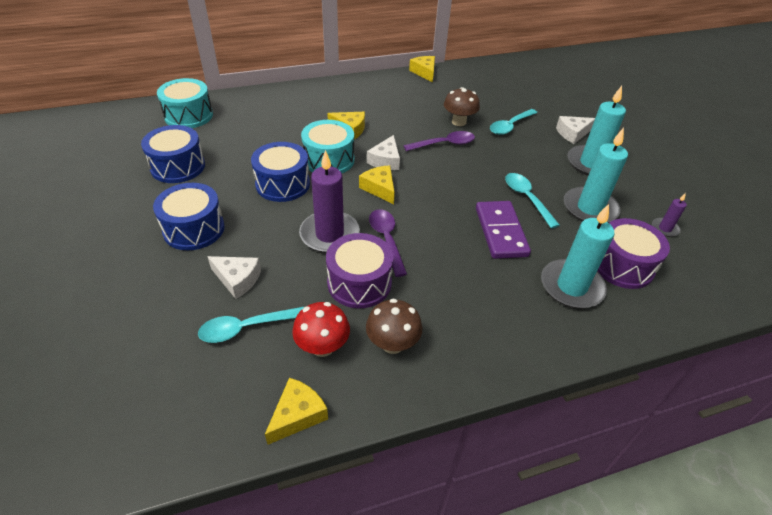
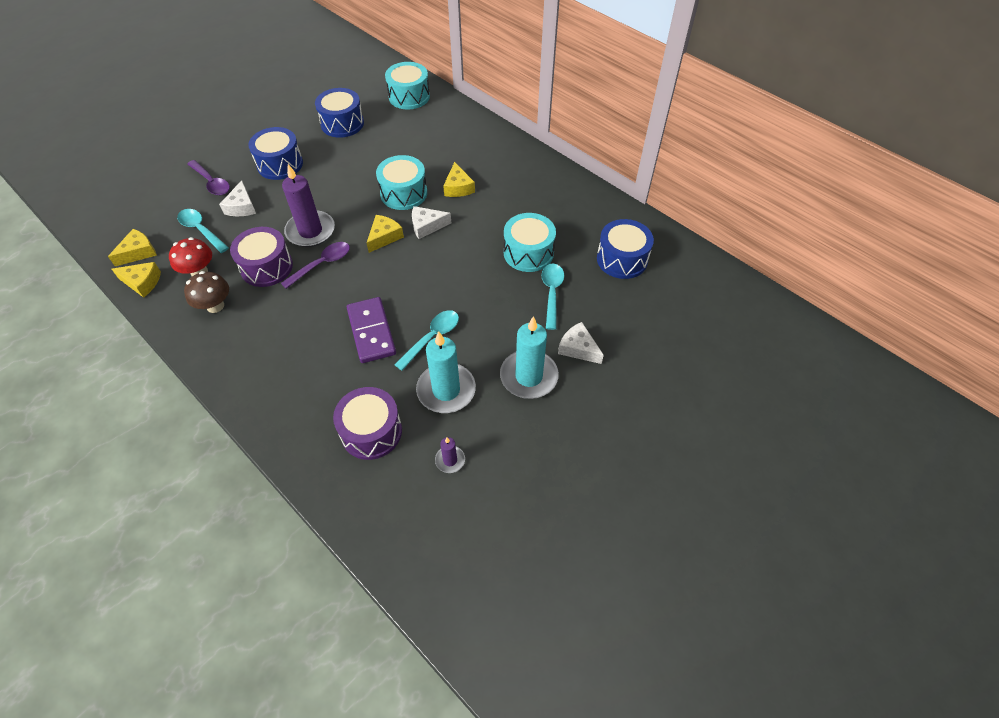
camera: 65 degrees right, 10 degrees up
(283, 184) = (355, 182): blue drum -> blue drum (622, 259)
(424, 72) = (605, 198): yellow cheese -> yellow cheese (138, 252)
(444, 144) = (480, 255): purple spoon -> purple spoon (212, 183)
(459, 122) = (528, 253): brown mushroom -> turquoise drum
(500, 232) = (371, 332): purple domino -> purple domino turned 75 degrees counterclockwise
(510, 126) = (551, 293): turquoise spoon -> turquoise spoon turned 75 degrees clockwise
(571, 286) = (324, 398): turquoise candle -> none

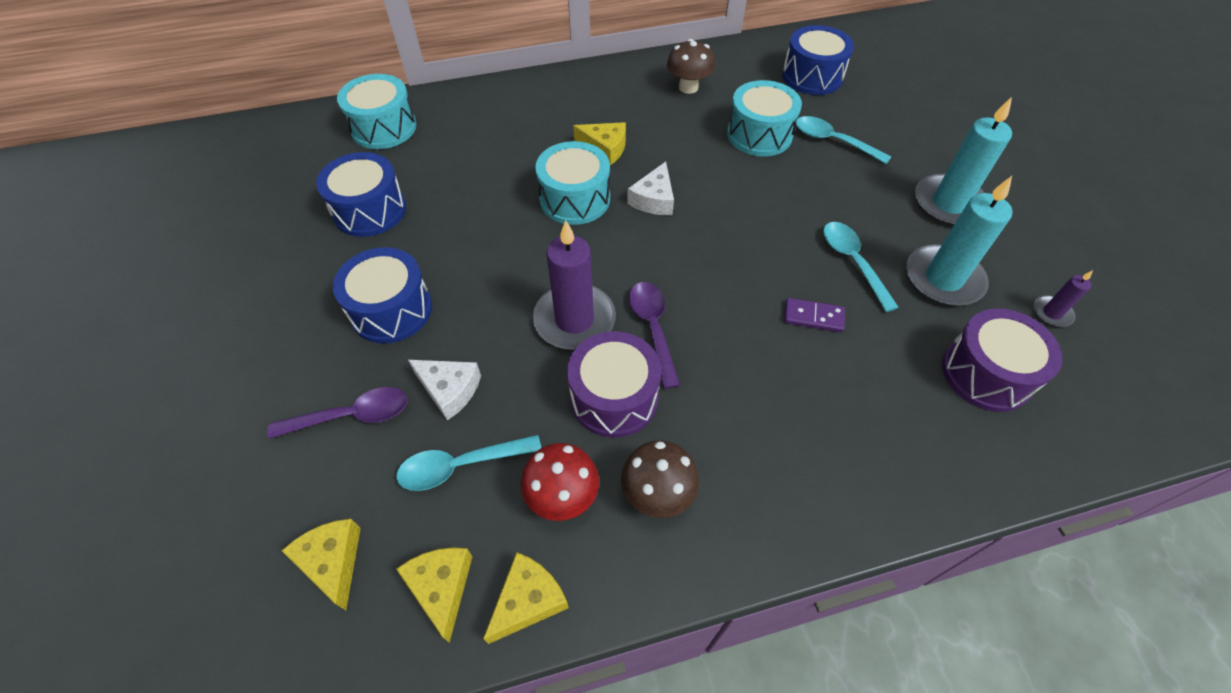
camera: 60 degrees left, 0 degrees up
(371, 332) = (813, 317): purple domino -> purple domino, size x0.55
(384, 237) = (645, 245): yellow cheese -> yellow cheese (333, 562)
(552, 201) = (688, 87): none -> brown mushroom
(578, 348) = (923, 153): white cheese -> none

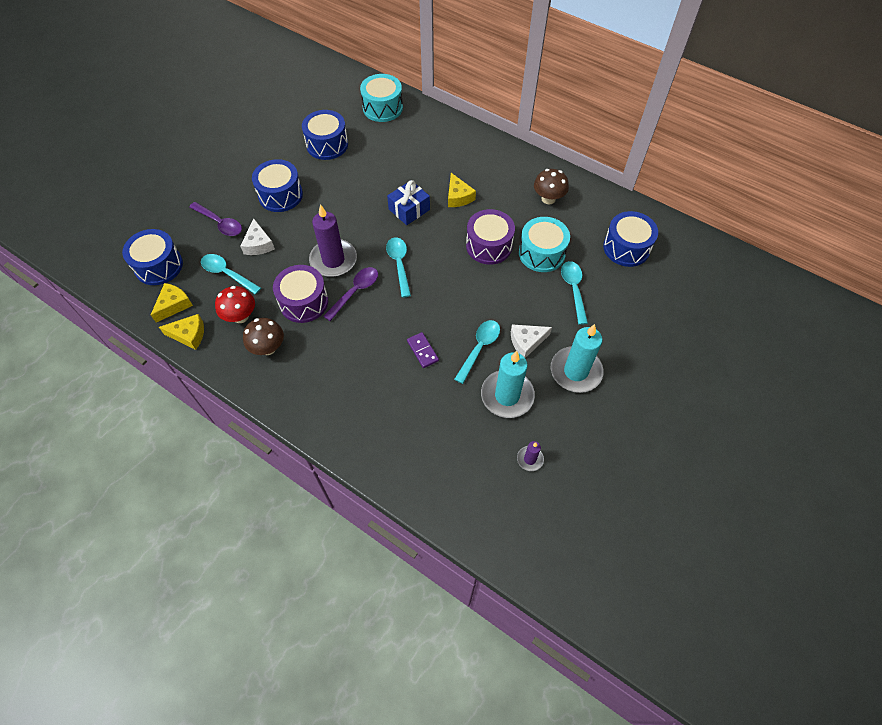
camera: 50 degrees right, 5 degrees up
(333, 562) = (158, 266): yellow cheese -> blue drum
(575, 199) = (409, 209): turquoise drum -> blue gift
(652, 258) = (399, 264): none -> turquoise spoon
(654, 199) = (441, 240): white cheese -> white cheese (526, 342)
(986, 374) = (453, 444): purple drum -> purple drum (489, 246)

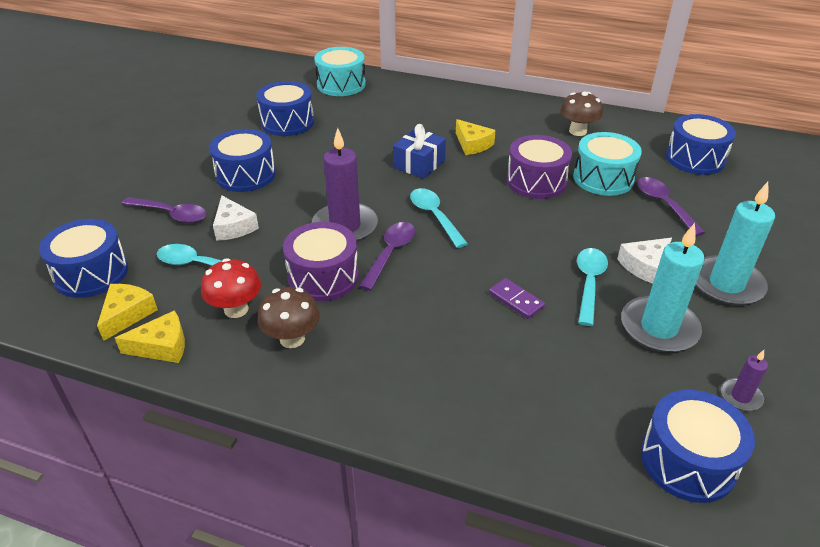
camera: 15 degrees left, 20 degrees down
(470, 493) = (688, 461): none -> blue drum
(573, 289) = (664, 205): turquoise spoon -> purple spoon

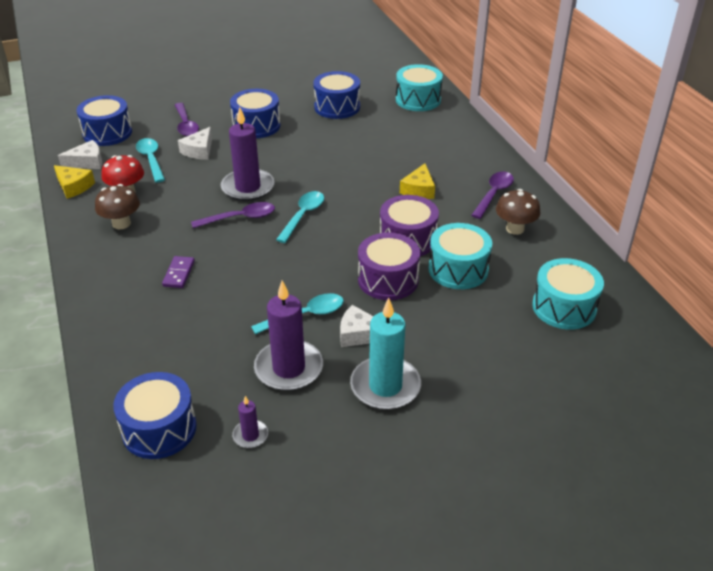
camera: 50 degrees right, 0 degrees up
(127, 314) = (87, 162): yellow cheese -> white cheese
(323, 277) = (188, 205): purple drum -> purple drum (388, 280)
(419, 164) = (359, 180): blue gift -> none
(516, 300) = (248, 290): purple domino -> purple domino (179, 274)
(659, 328) = (289, 368): turquoise candle -> purple candle
(664, 205) = (461, 315): purple spoon -> purple spoon (493, 194)
(695, 159) = (564, 307): blue drum -> turquoise drum

